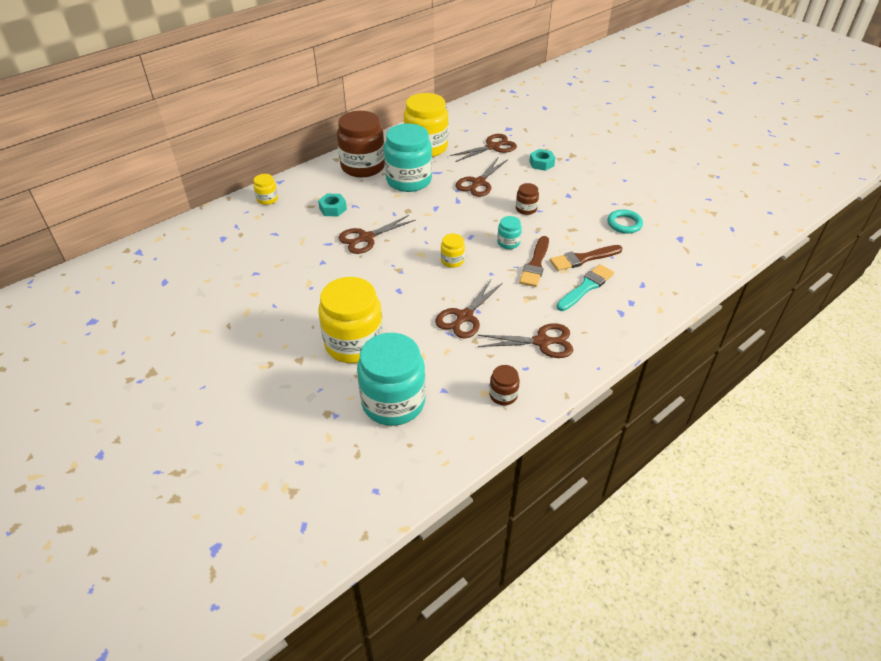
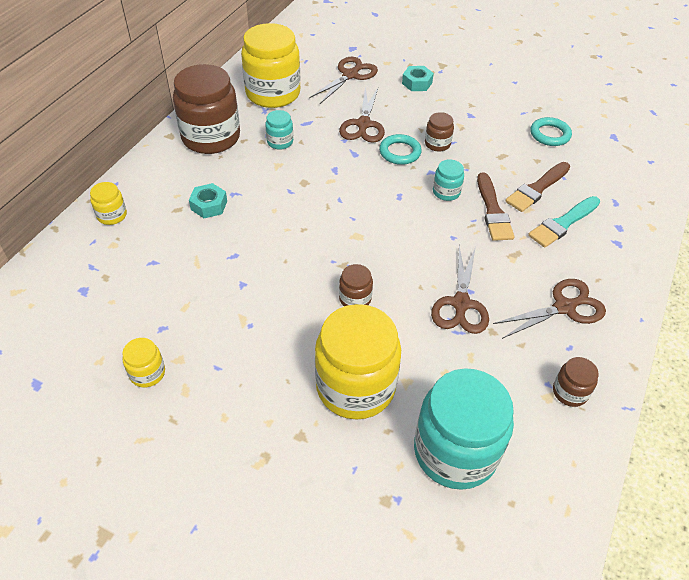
camera: 25 degrees left, 5 degrees up
(366, 238) = (277, 234): brown scissors -> none
(391, 292) = (355, 298): none -> brown jar
(409, 180) = (280, 142): turquoise jar -> turquoise jar, size x0.45
(452, 261) = (399, 234): yellow jar -> yellow jar (147, 373)
(492, 208) = (400, 152): none -> turquoise ring
(586, 287) = (563, 223): turquoise brush -> turquoise brush turned 150 degrees counterclockwise

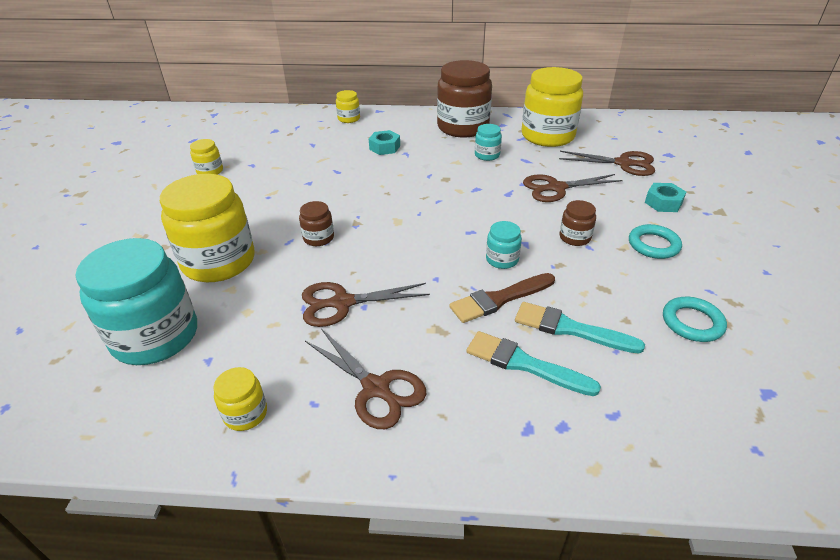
camera: 70 degrees right, 10 degrees down
(400, 152) = (536, 217): turquoise ring -> turquoise ring (653, 245)
(537, 188) = (571, 329): brown brush -> turquoise brush
(570, 392) = (245, 414): brown jar -> yellow jar

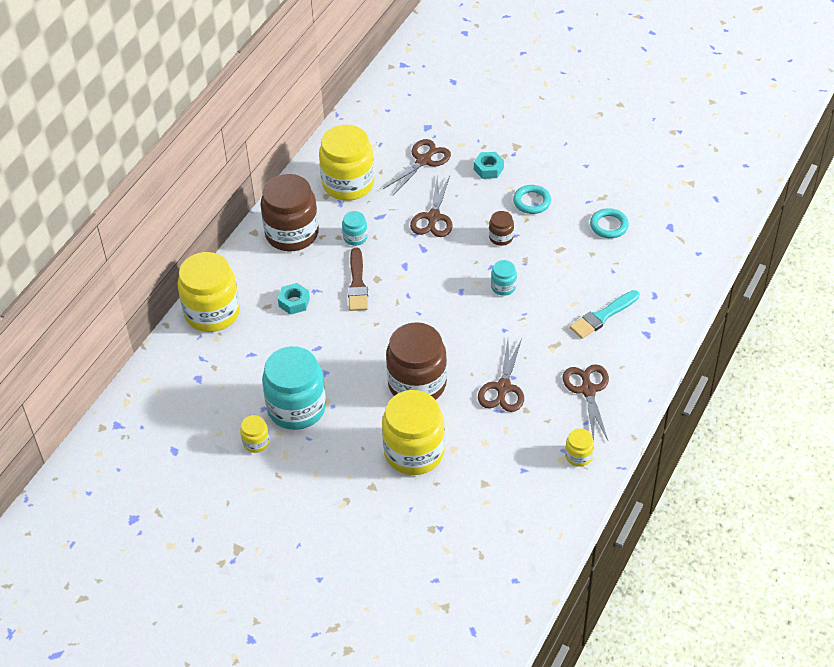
camera: 65 degrees left, 10 degrees up
(155, 336) = (485, 497): turquoise jar -> turquoise jar (296, 408)
(318, 238) = (417, 384): brown jar -> brown jar, size x2.22
(349, 119) = (212, 312): yellow jar -> yellow jar, size x2.22
(376, 388) = (588, 390): brown scissors -> brown scissors turned 75 degrees counterclockwise
(500, 299) = (542, 304): brown brush -> brown brush (357, 283)
(571, 329) = (586, 282): turquoise brush -> none

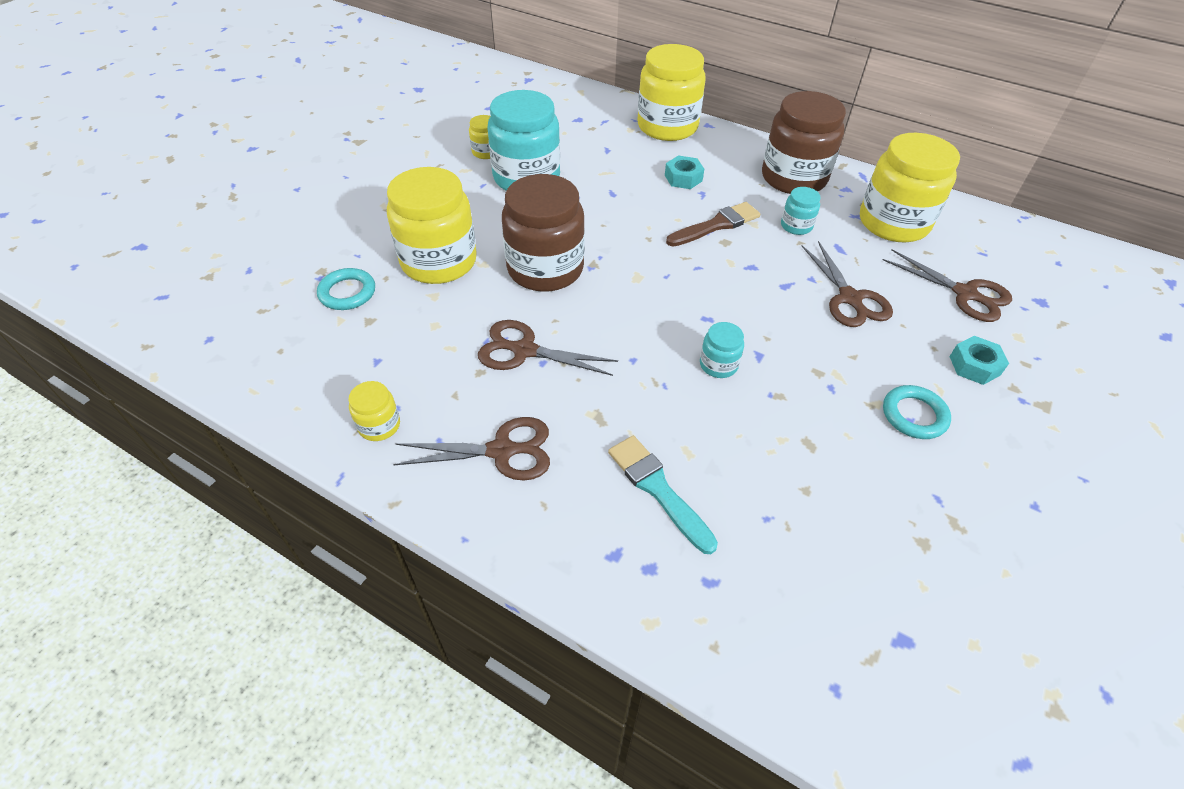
camera: 90 degrees right, 0 degrees up
(357, 283) = (716, 225): brown brush -> brown brush turned 150 degrees clockwise
(433, 217) = (850, 298): brown scissors -> brown scissors turned 120 degrees counterclockwise
(501, 237) = (823, 370): brown jar -> none
(609, 225) = (882, 525): turquoise ring -> turquoise ring (347, 293)

